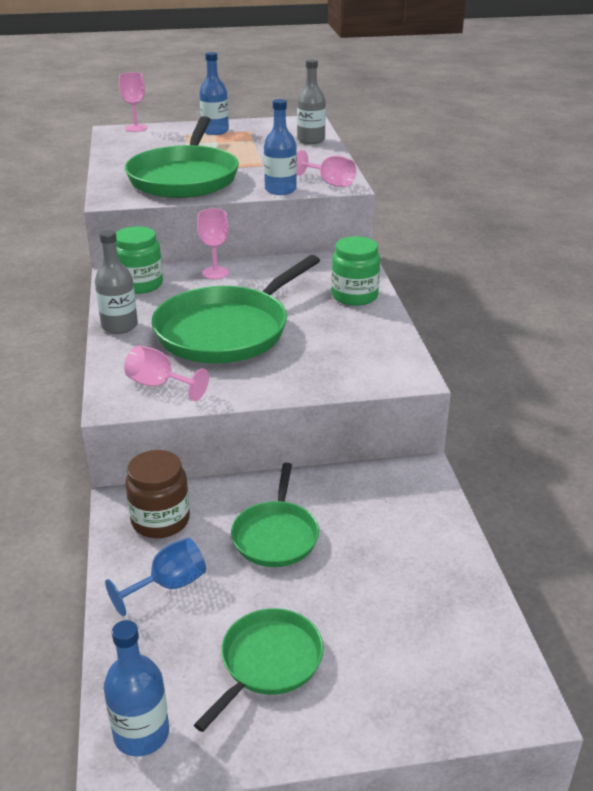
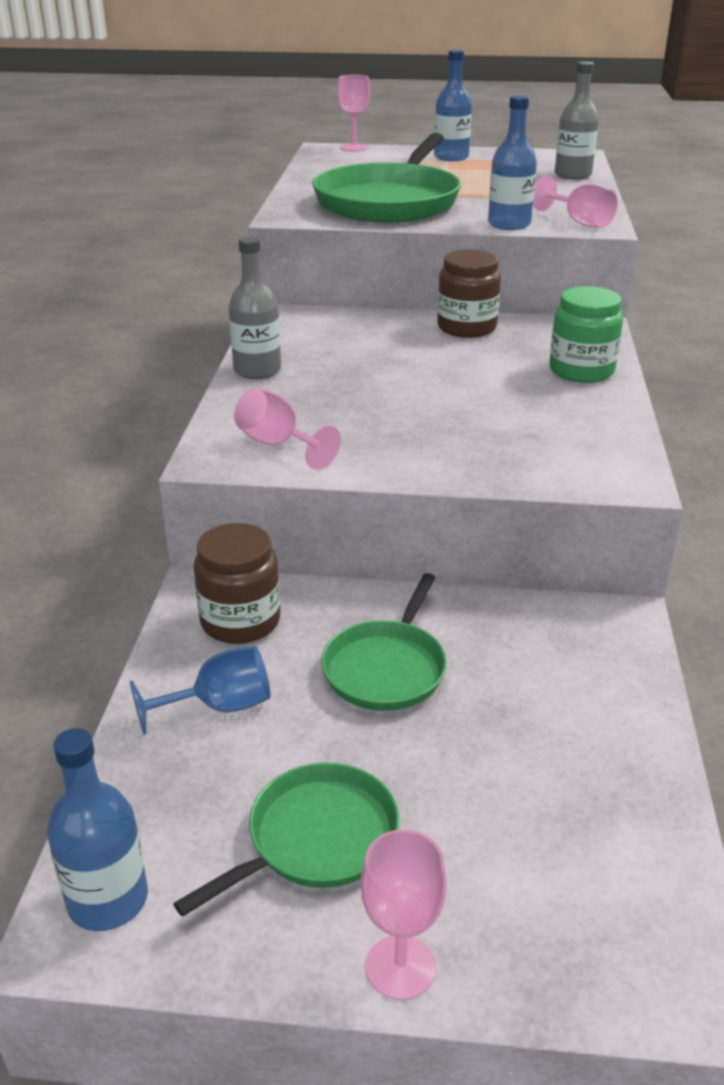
camera: 15 degrees right, 0 degrees up
(140, 284) = (303, 327): green jar -> none
(215, 273) = (404, 324): pink goblet -> pink goblet (400, 967)
(227, 331) = (392, 392): green pan -> none
(262, 270) = (466, 328): none -> brown jar

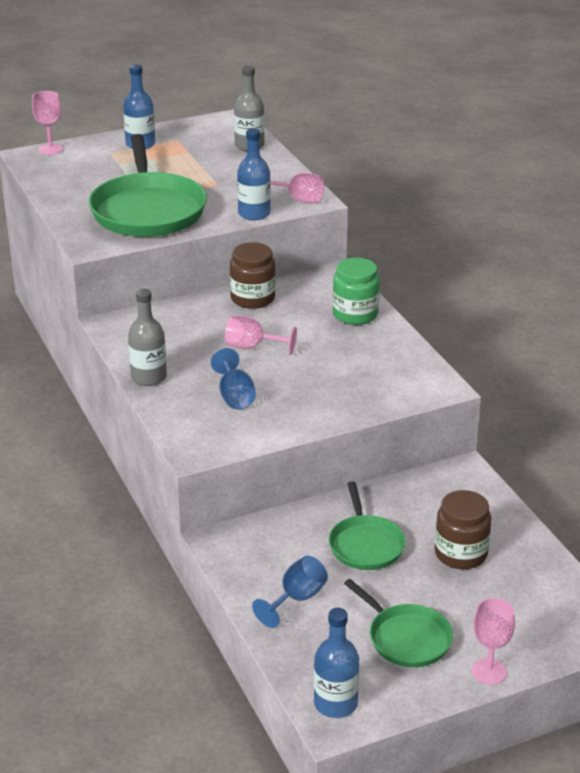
camera: 30 degrees left, 0 degrees up
(240, 621) = (259, 550): brown jar -> brown jar (461, 554)
(278, 445) = (224, 429): pink goblet -> pink goblet (252, 347)
(316, 839) = (406, 638): green pan -> green pan turned 120 degrees clockwise
(333, 414) = (235, 396): none -> blue goblet

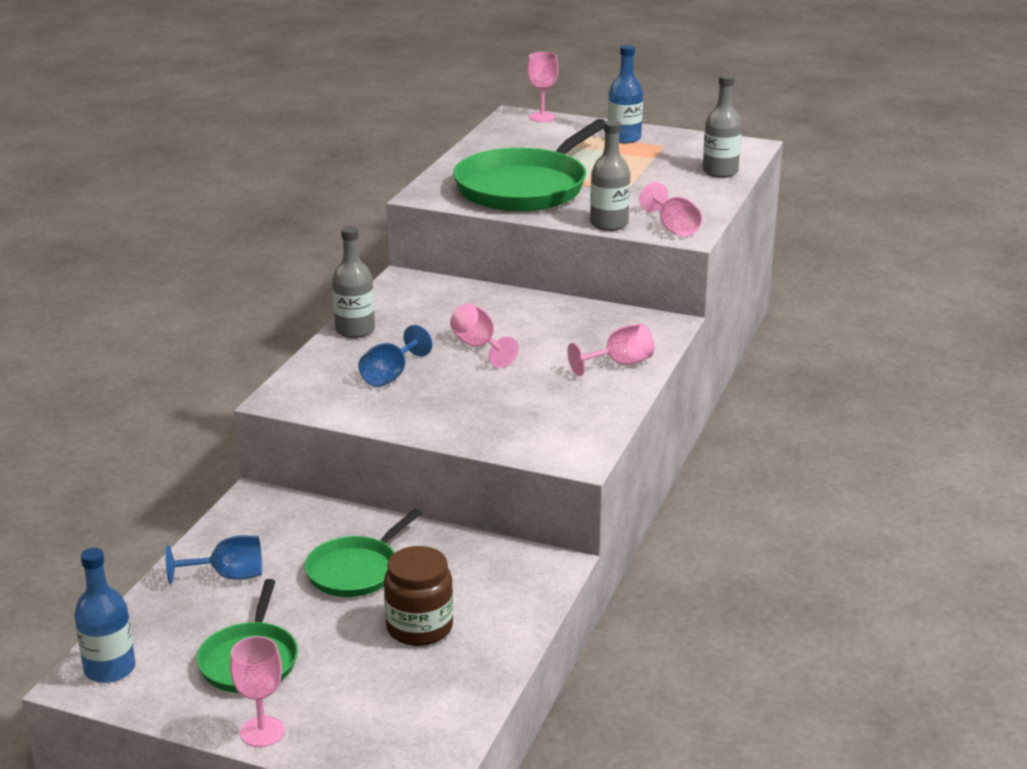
camera: 45 degrees right, 5 degrees down
(253, 298) = (554, 311): brown jar -> none
(254, 214) = (609, 224): blue bottle -> grey bottle
(355, 314) = (619, 364): green jar -> pink goblet

